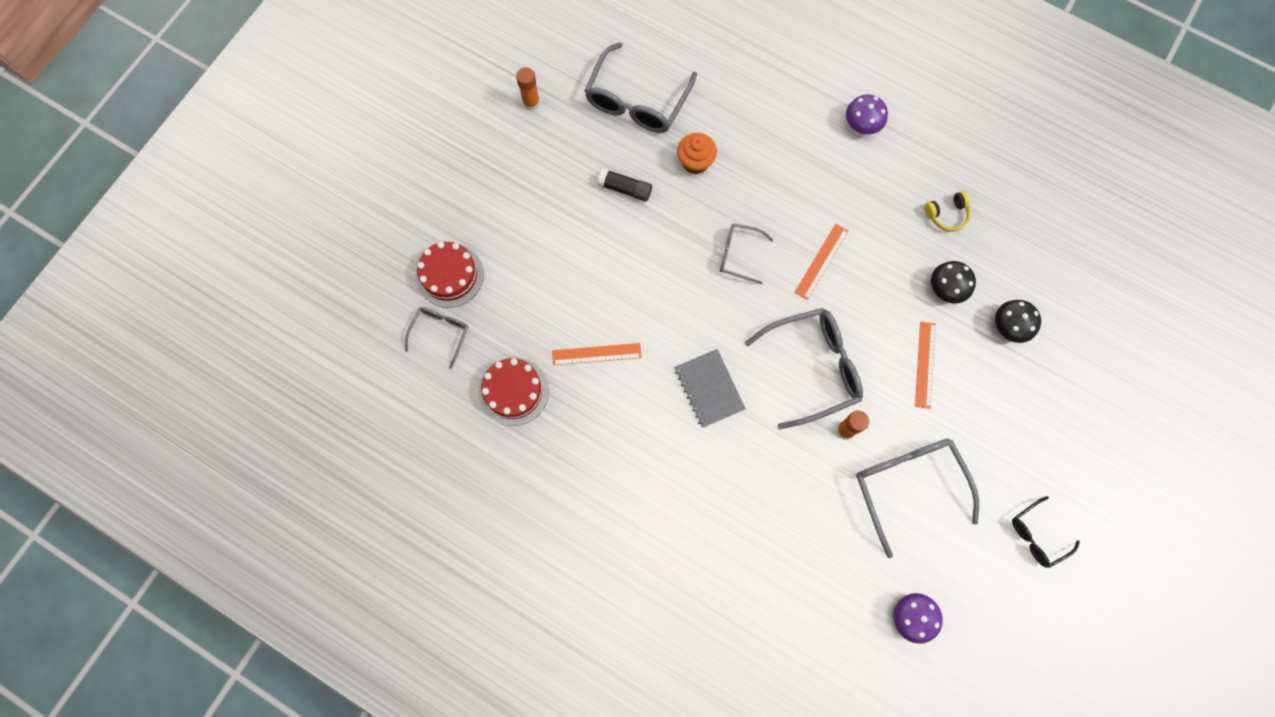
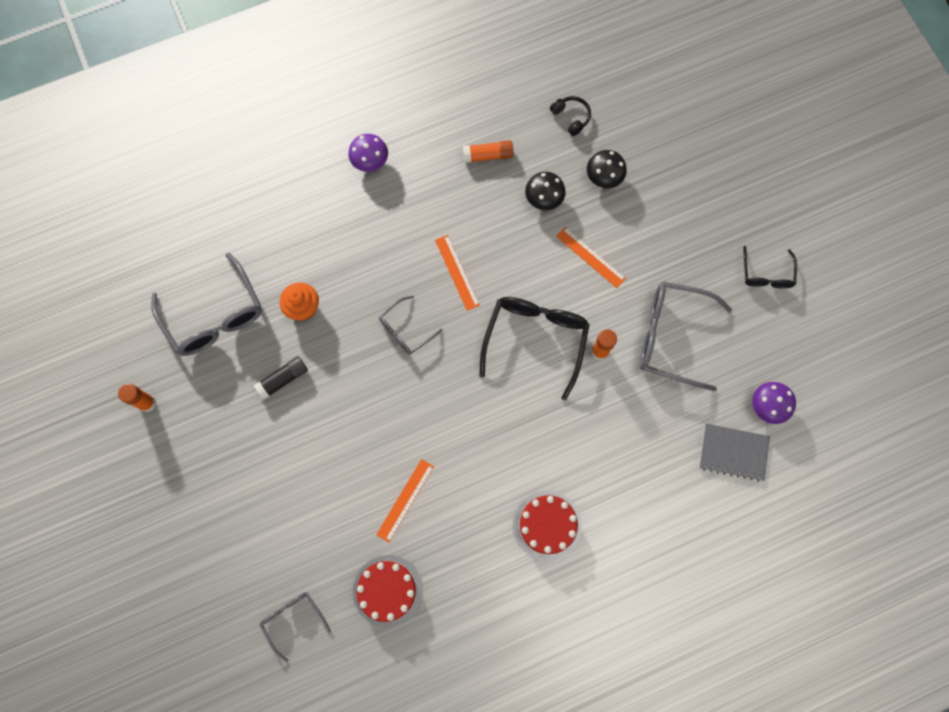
camera: 55 degrees left, 0 degrees up
(449, 275) = (247, 577): red cake -> red cake (547, 525)
(709, 389) = (497, 430): grey notebook -> grey notebook (733, 452)
(813, 367) = (535, 339): grey glasses -> black glasses
(946, 214) = (488, 155): yellow headphones -> orange glue stick
(1041, 260) = (571, 117): none -> black headphones

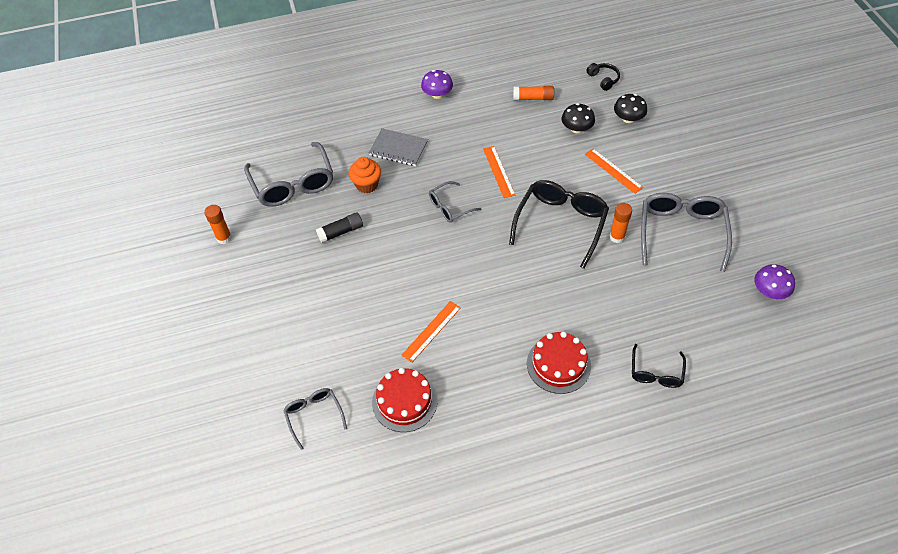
camera: 10 degrees right, 20 degrees down
(671, 337) = (681, 232): grey glasses -> grey glasses turned 75 degrees clockwise
(733, 452) = (736, 324): grey notebook -> grey notebook (398, 149)
(766, 274) = (767, 195): black glasses -> black glasses (656, 373)

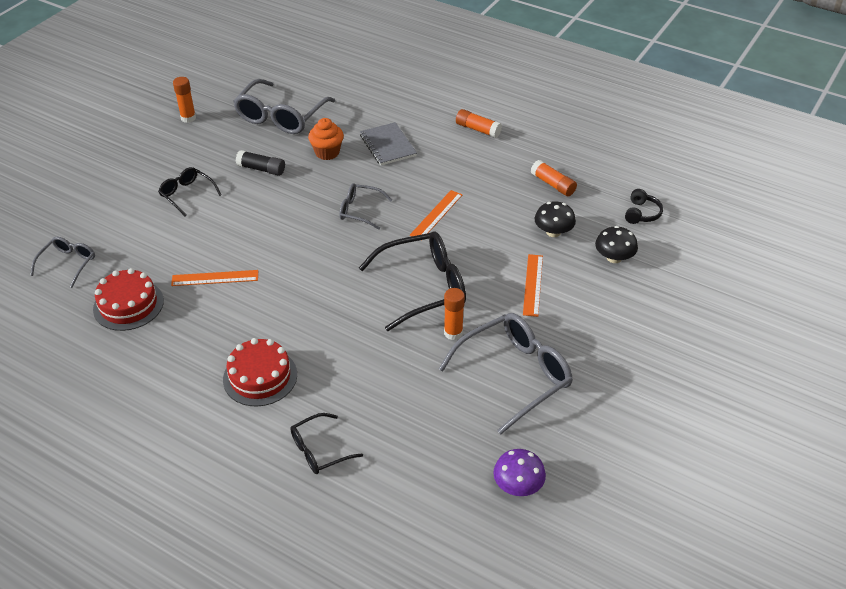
camera: 45 degrees right, 10 degrees down
(317, 293) = (187, 194): none -> black glasses
(437, 94) = (478, 129): purple mushroom -> orange glue stick

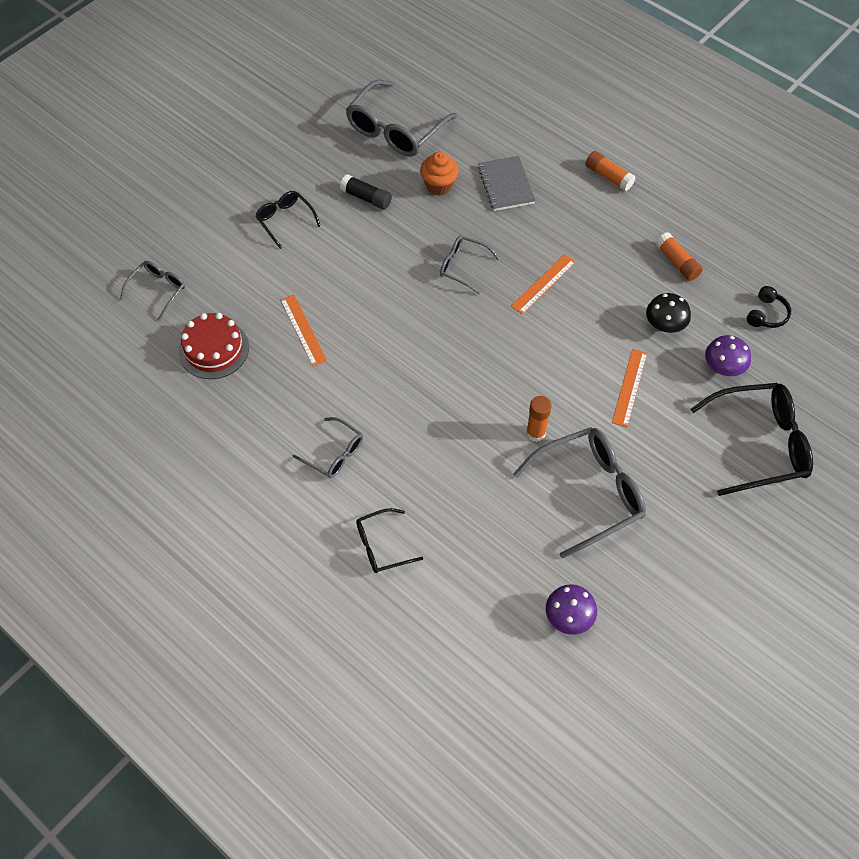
camera: 10 degrees right, 15 degrees up
(188, 118) = (296, 118): orange glue stick -> none
(215, 278) = (303, 330): orange ruler -> orange ruler turned 60 degrees clockwise
(260, 377) = (334, 454): red cake -> grey glasses
(424, 287) = (515, 373): black glasses -> black glasses (760, 444)
(614, 258) = (723, 367): black mushroom -> purple mushroom

